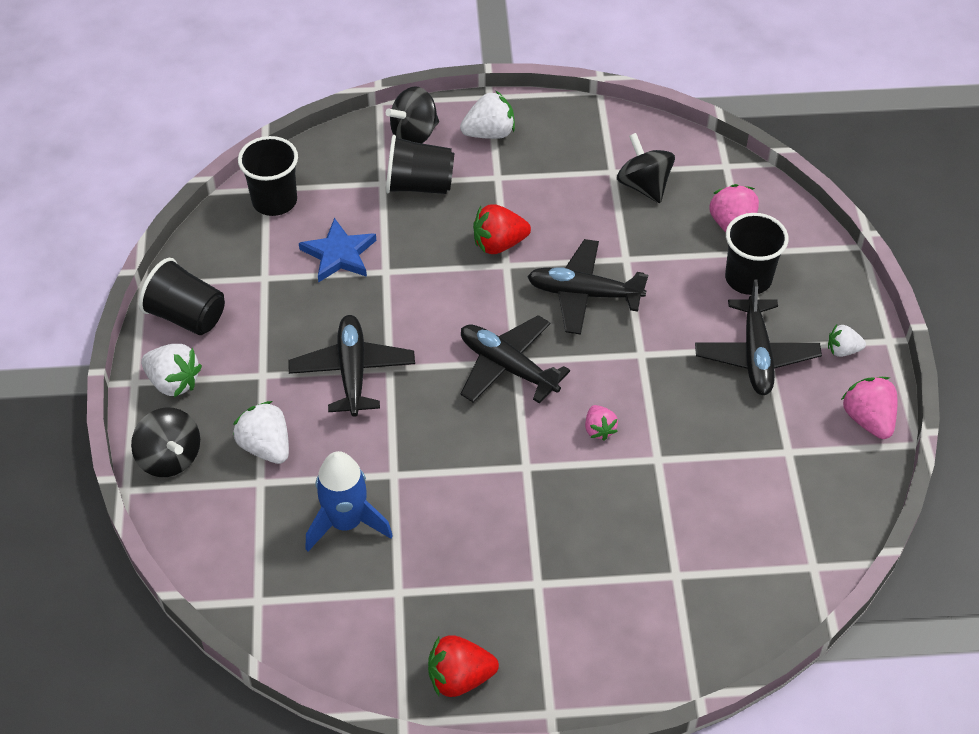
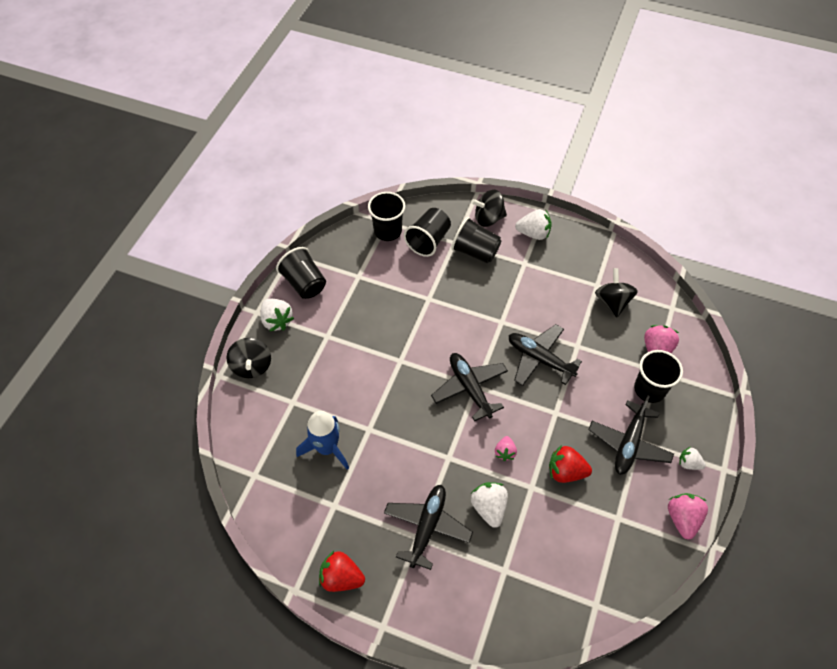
camera: 25 degrees right, 5 degrees up
(266, 446) = (306, 381): white strawberry -> white strawberry (489, 507)
(339, 254) = (407, 278): blue star -> none
(343, 194) = (428, 241): none -> black cup
(352, 371) = (378, 354): black plane -> black plane (427, 527)
(499, 244) = (504, 306): red strawberry -> red strawberry (566, 471)

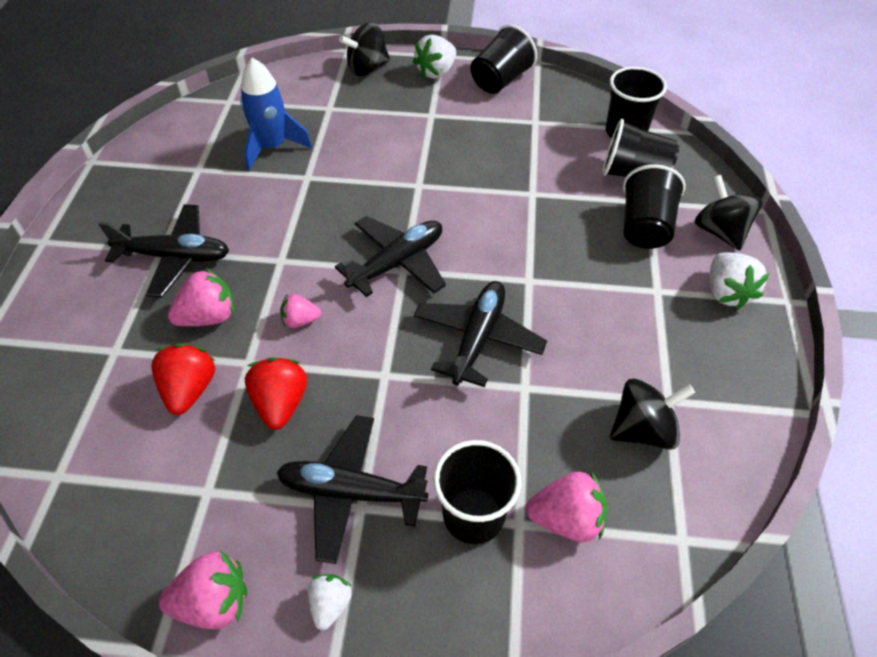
camera: 75 degrees right, 5 degrees down
(341, 577) = (105, 194): red strawberry -> red strawberry (190, 389)
(489, 507) = (209, 317): white strawberry -> pink strawberry

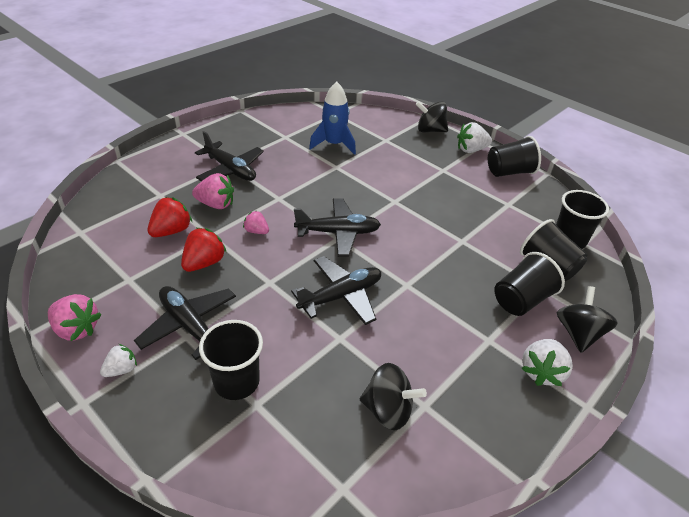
camera: 35 degrees right, 10 degrees down
(566, 519) = (285, 422): pink strawberry -> none

